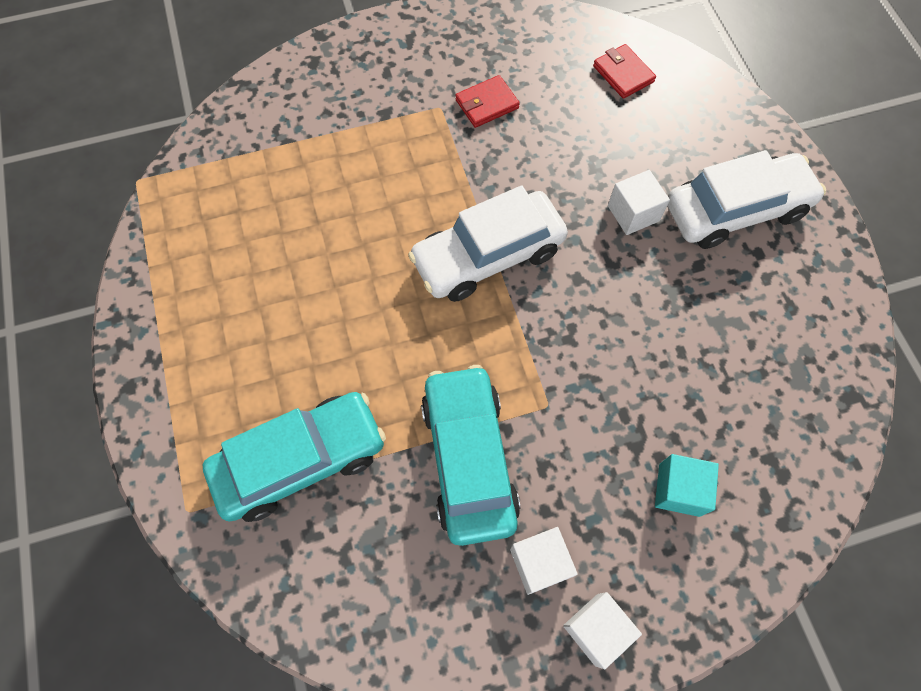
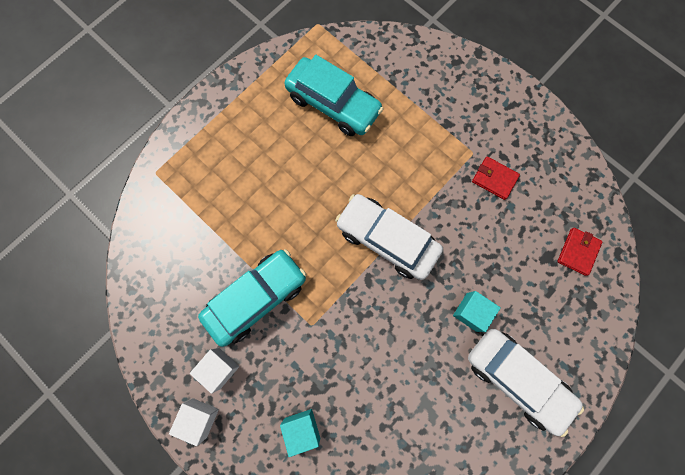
camera: 60 degrees right, 10 degrees up
(300, 460) = (209, 210): turquoise car -> turquoise car (333, 104)
(633, 213) = (471, 312): white cube -> turquoise cube

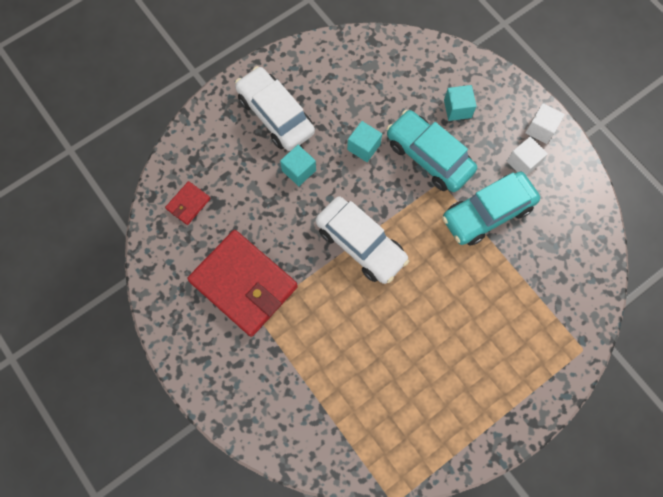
camera: 170 degrees left, 5 degrees down
(333, 104) = (390, 394): turquoise car -> turquoise car (429, 157)
(405, 355) = (363, 147): none -> turquoise cube
(494, 179) = (244, 284): red wallet -> red wallet, size x2.32

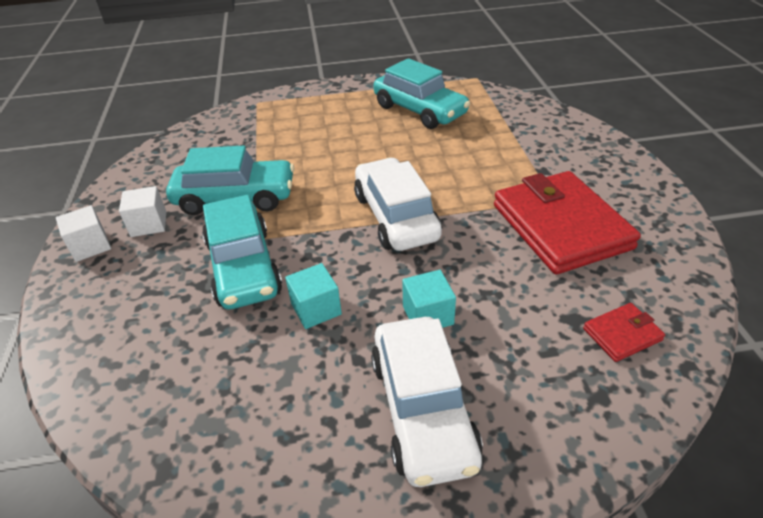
camera: 150 degrees left, 30 degrees down
(419, 404) = (420, 110): none -> turquoise car
(457, 109) = (153, 305): turquoise cube -> none

